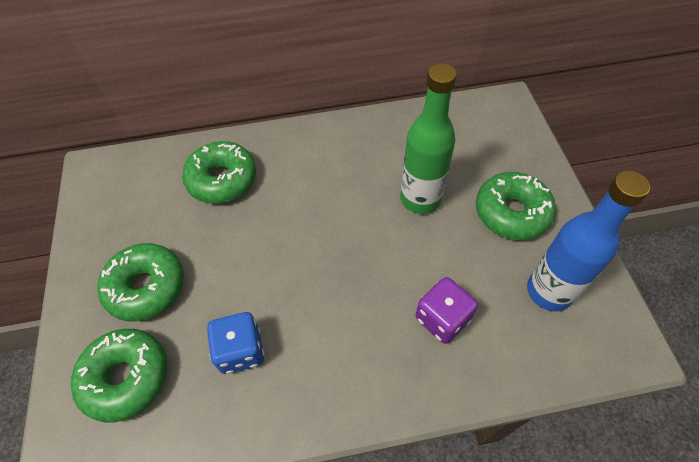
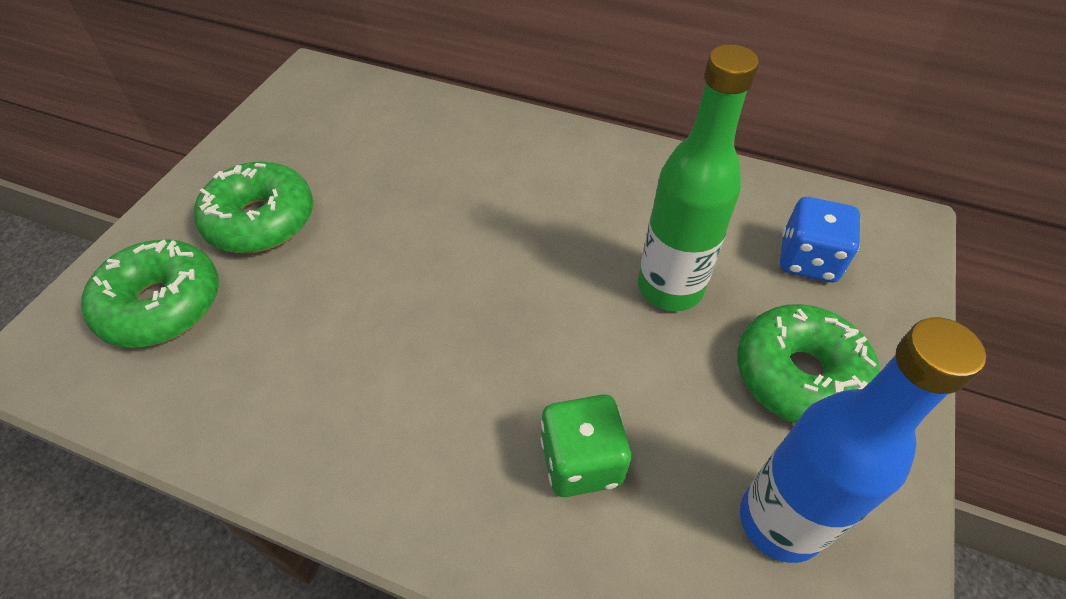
camera: 30 degrees right, 5 degrees down
(222, 179) = (435, 146): green donut -> none
(241, 350) = (299, 347): blue dice -> blue dice (808, 260)
(442, 319) = (581, 461): purple dice -> green dice

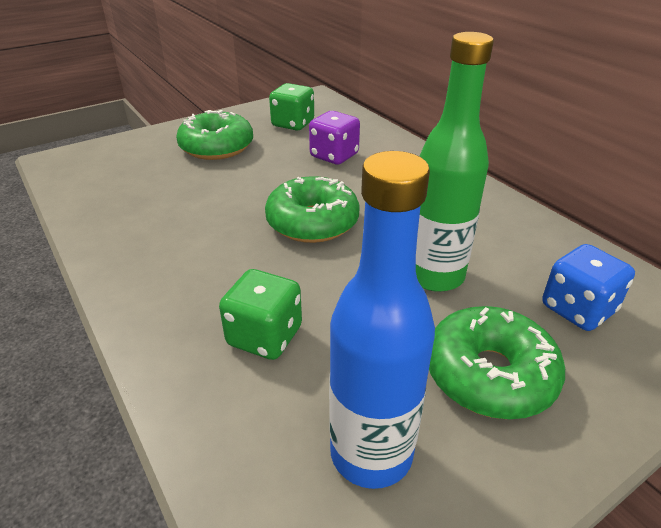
camera: 35 degrees right, 15 degrees down
(162, 305) = (132, 163): green donut -> green donut (312, 222)
(327, 135) = (293, 124): none -> green dice
(427, 168) = (334, 156): none -> purple dice

